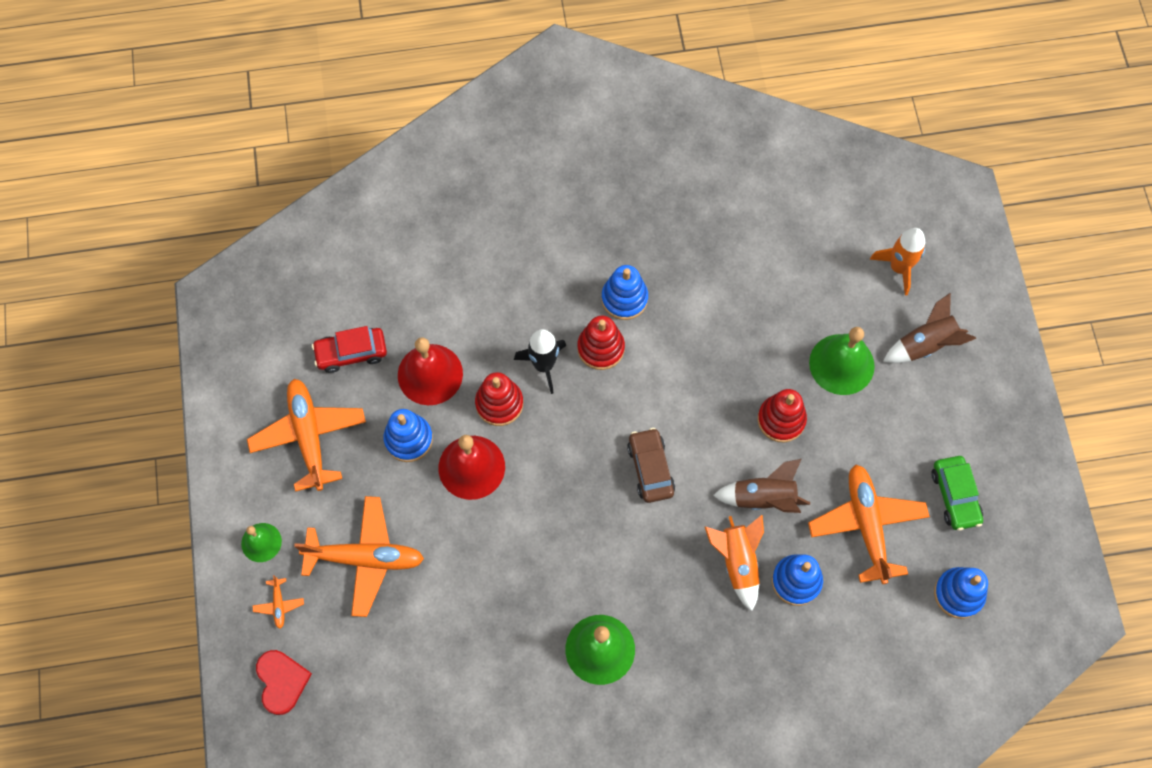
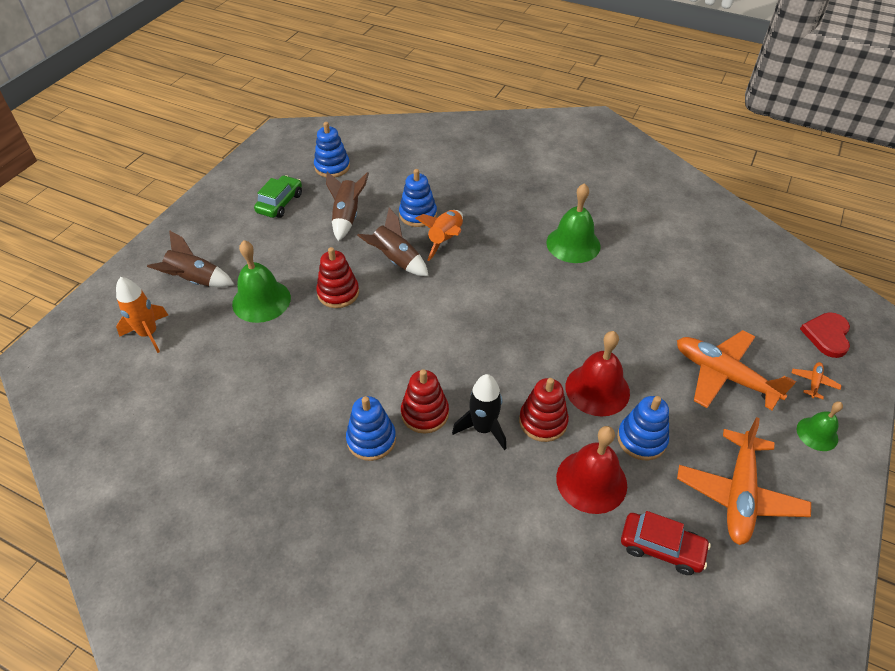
camera: 145 degrees left, 20 degrees down
(650, 469) = (457, 315): brown car -> none
(866, 525) = (347, 217): orange plane -> brown rocket

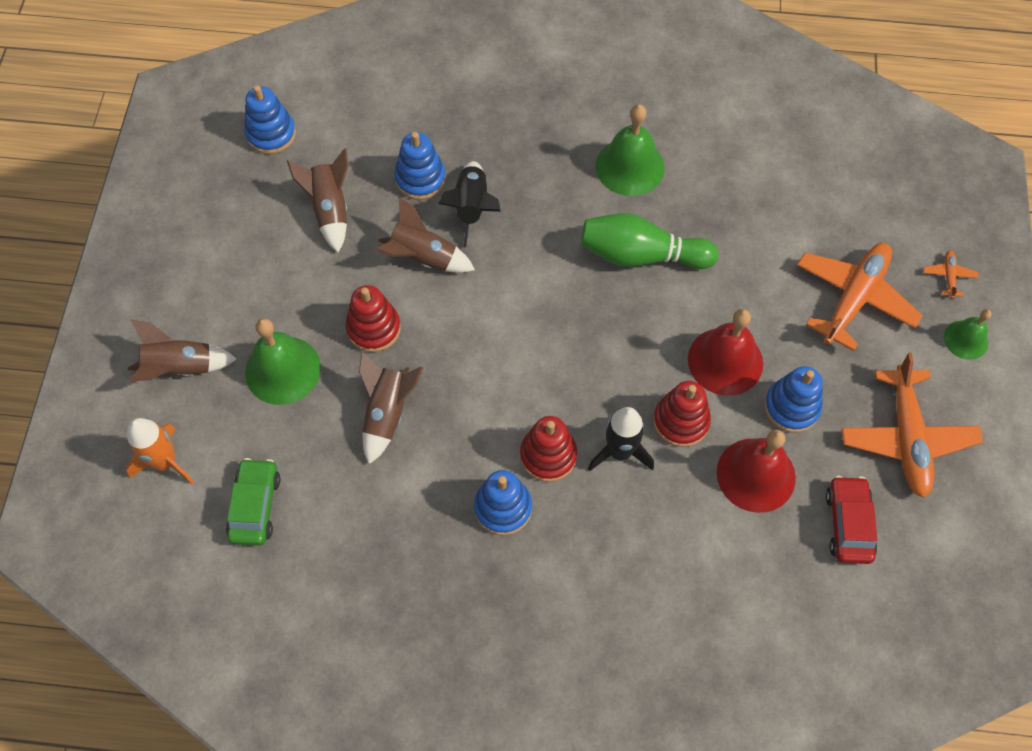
camera: 20 degrees left, 15 degrees up
(280, 203) = (230, 215): green car -> green car (255, 506)
(319, 349) = (387, 413): none -> brown rocket
(445, 240) = (471, 208): orange rocket -> black rocket
(558, 300) = (641, 255): none -> green bowling pin
(661, 547) = (848, 524): red car -> red car turned 90 degrees counterclockwise
(724, 375) = (854, 298): orange plane -> orange plane turned 105 degrees clockwise
(827, 335) = (948, 209): red heart -> none

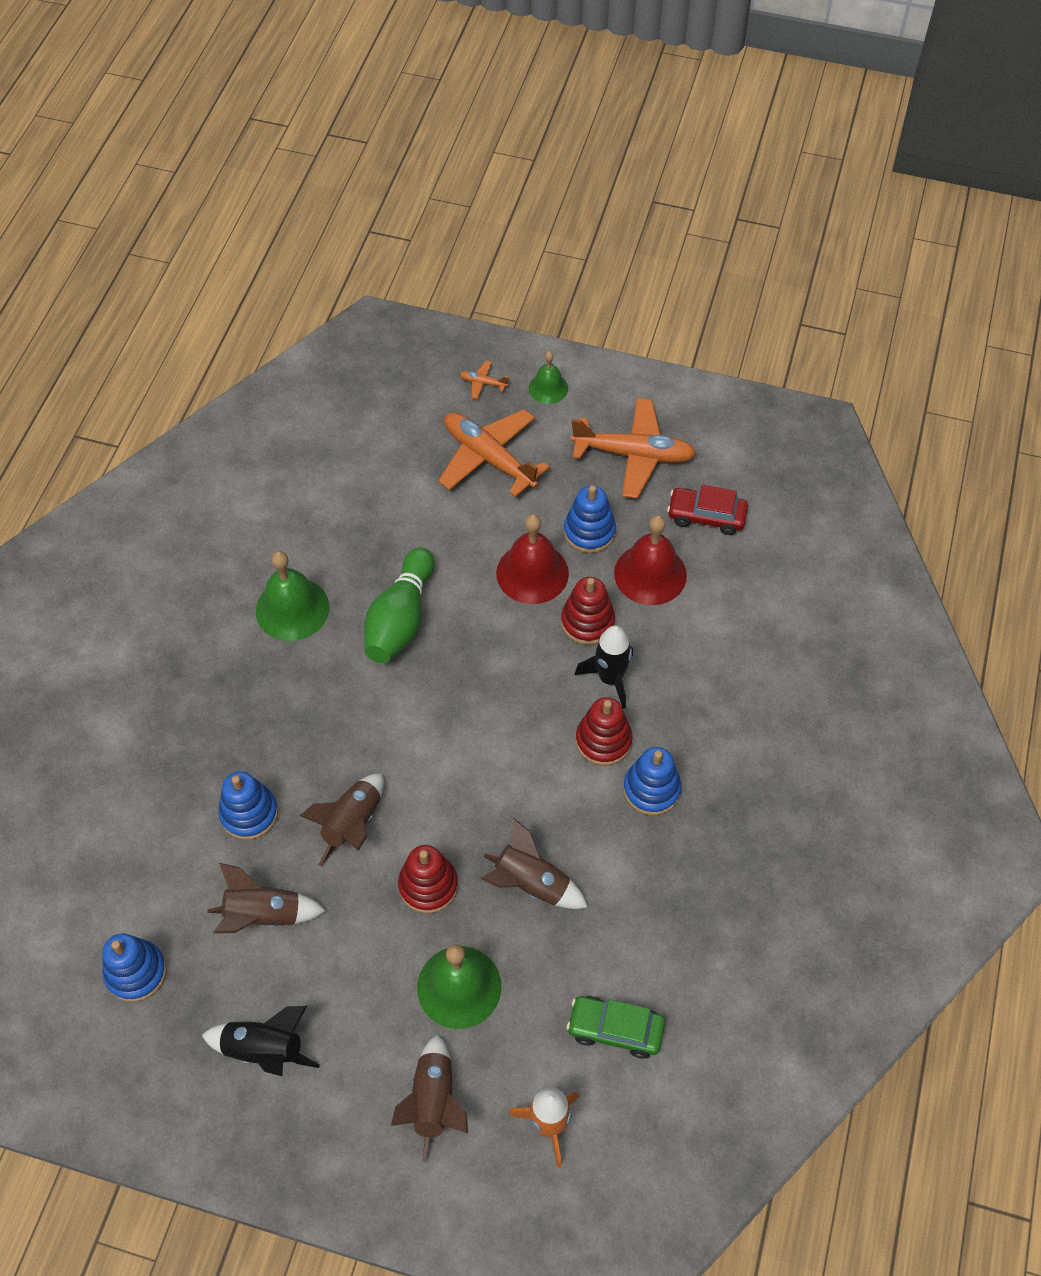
camera: 80 degrees left, 5 degrees down
(471, 208) = (301, 767): black rocket -> black rocket (264, 1049)

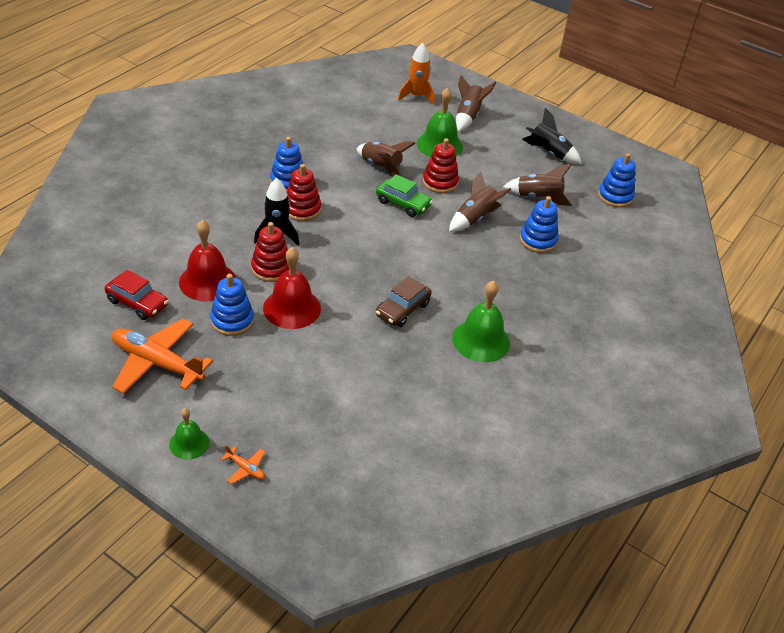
camera: 165 degrees left, 15 degrees down
(400, 619) = (402, 309): green bowling pin -> brown car
(489, 458) = (277, 399): orange plane -> none
(615, 1029) = (367, 112): green car -> green car (403, 204)

